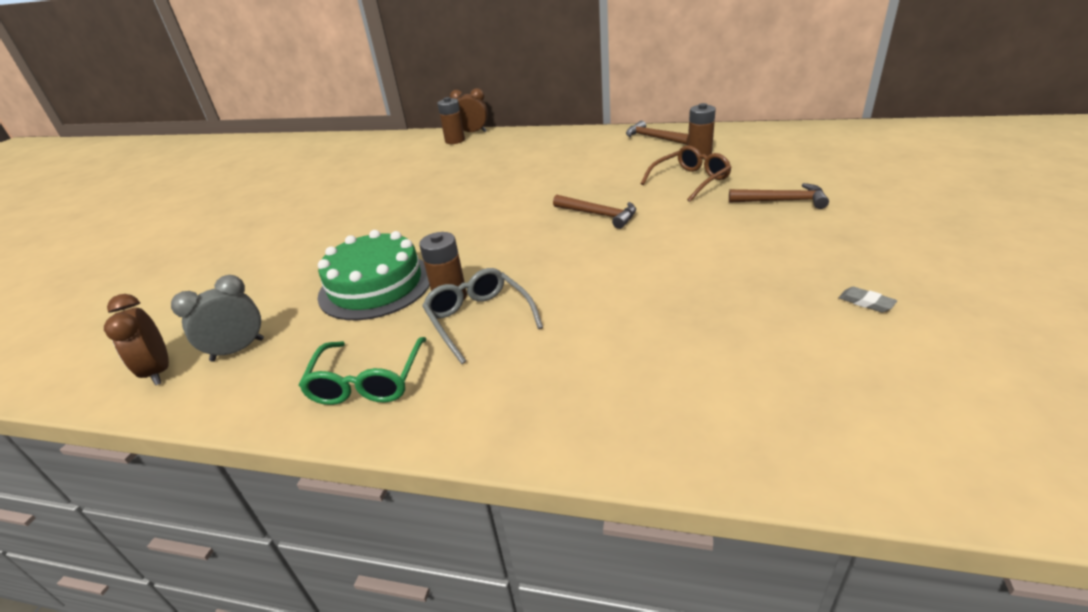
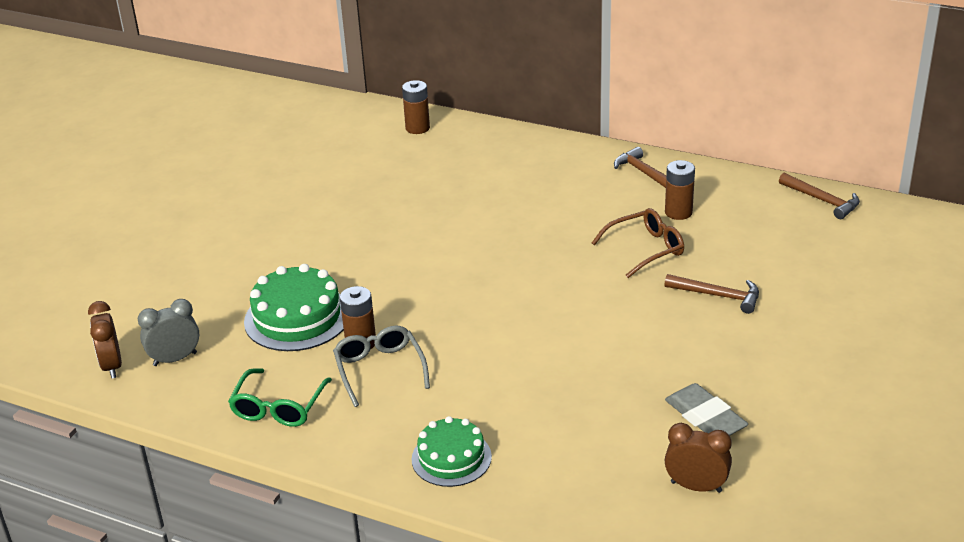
camera: 10 degrees right, 0 degrees up
(473, 132) = (442, 118): brown clock -> brown clock (696, 487)
(599, 215) = (531, 276): brown hammer -> brown hammer (822, 200)
(603, 403) = (451, 458): none -> green cake
(866, 302) = (705, 417): grey eraser -> grey eraser, size x2.12

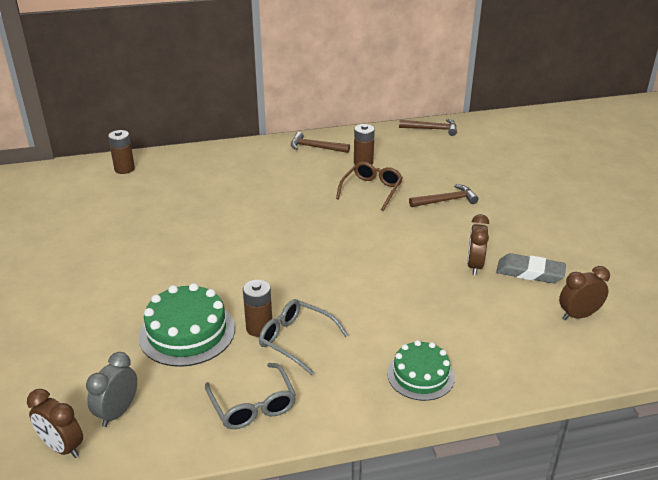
camera: 40 degrees left, 0 degrees up
(278, 407) = (252, 405): green glasses -> grey glasses
(651, 381) = (474, 266): none -> brown clock

